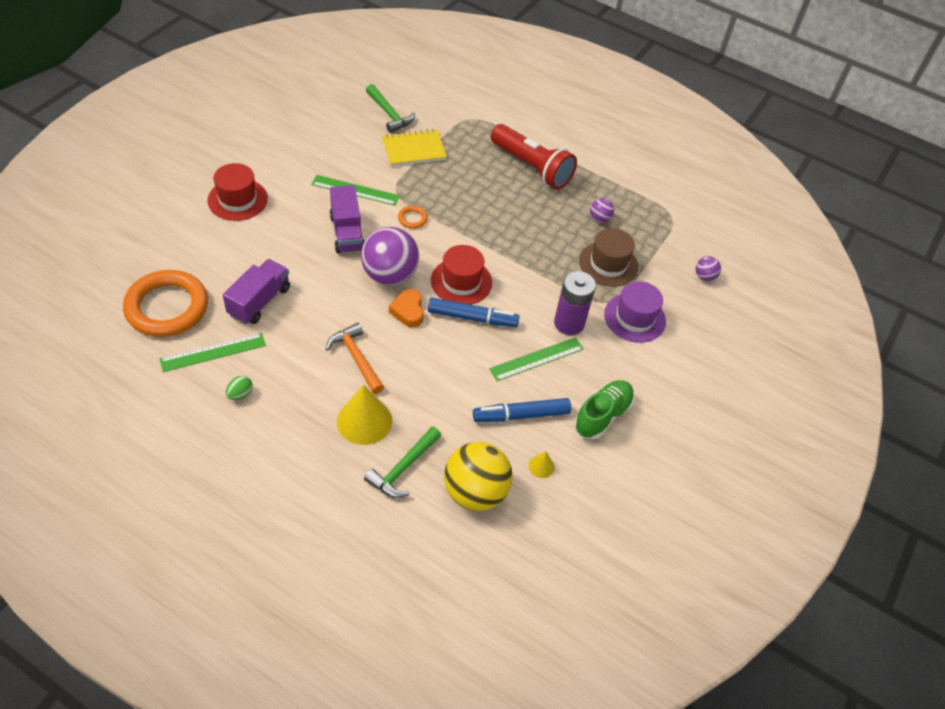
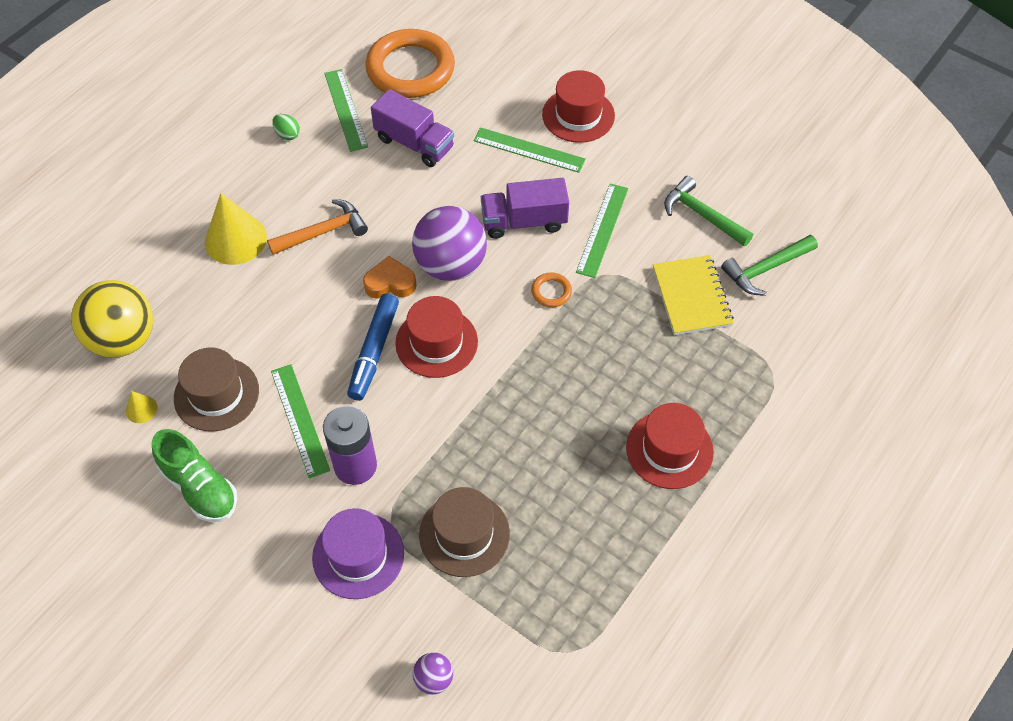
camera: 100 degrees right, 5 degrees up
(273, 229) = (529, 150): none -> green ruler
(403, 468) = (167, 273): green hammer -> green hammer (702, 215)
(521, 415) = (216, 394): blue marker -> brown hat
(532, 167) = (669, 449): red flashlight -> red hat
(599, 218) = (560, 535): purple ball -> none

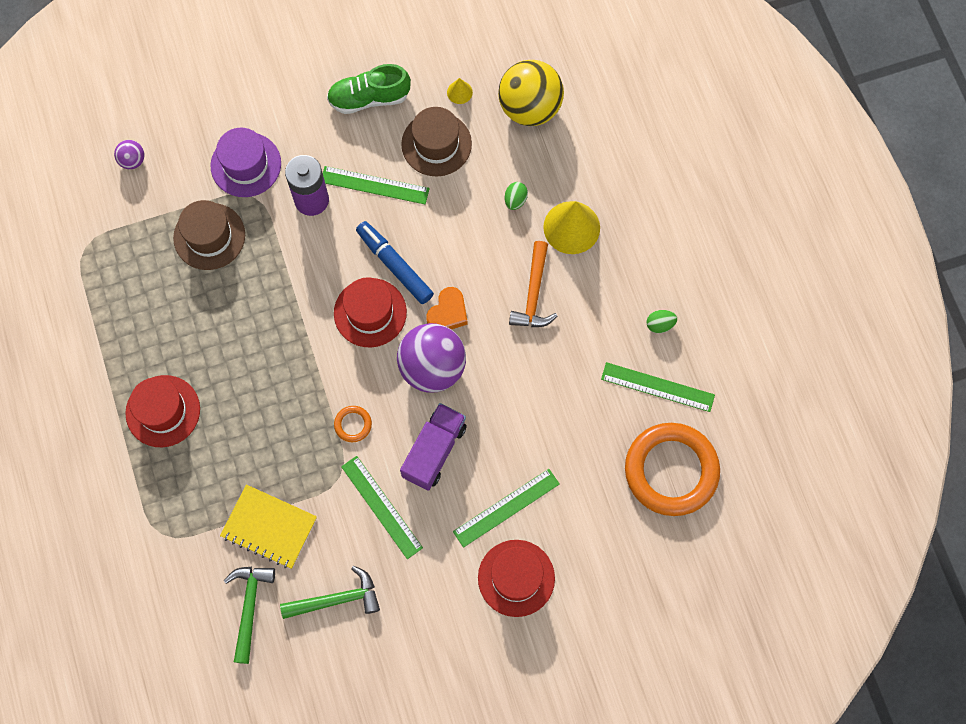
camera: 125 degrees right, 15 degrees up
(236, 296) = (515, 200): none -> green egg
(414, 143) = (579, 419): purple truck -> none

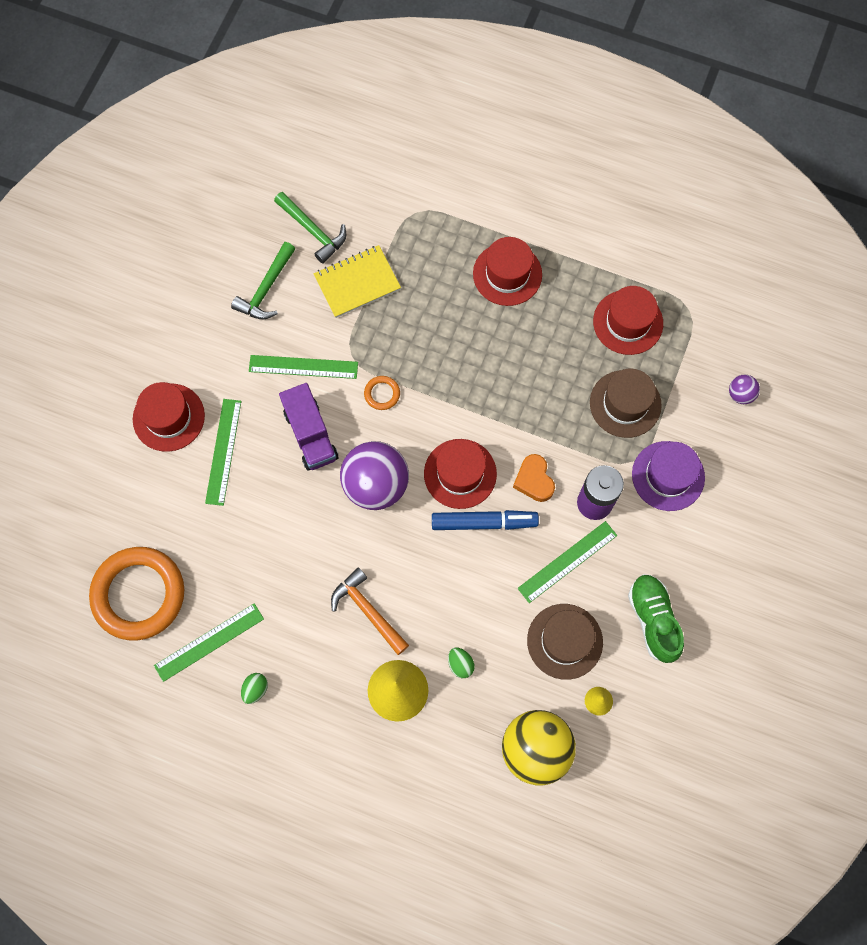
camera: 130 degrees right, 0 degrees up
(133, 285) = (628, 322): none -> red hat
(369, 98) = (653, 620): green shoe -> green shoe turned 45 degrees counterclockwise
(448, 313) = (409, 531): orange heart -> orange heart (534, 480)

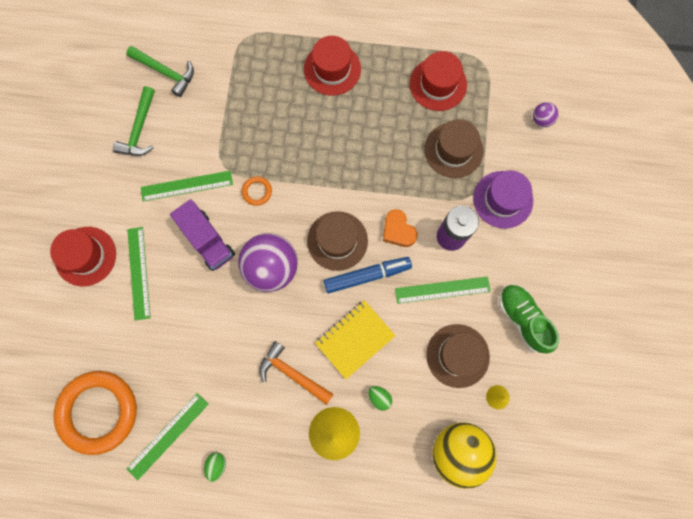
camera: 15 degrees left, 5 degrees up
(357, 283) = (213, 106): yellow notebook -> yellow notebook (355, 339)
(460, 473) = (337, 241): red hat -> brown hat
(567, 561) = (442, 290): green ruler -> green ruler turned 45 degrees clockwise

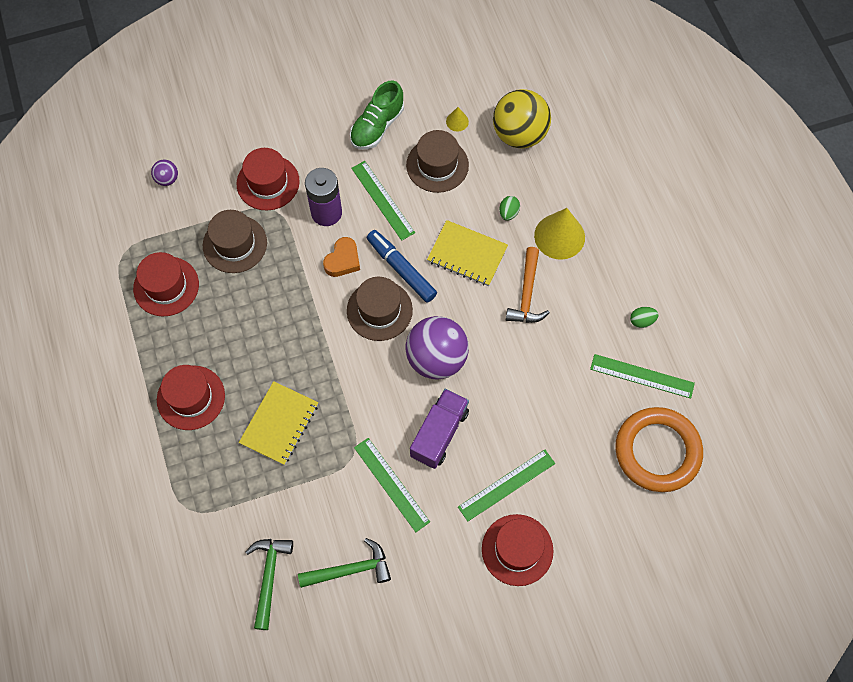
camera: 115 degrees left, 10 degrees down
(257, 191) = (364, 409): orange ring -> none
(278, 124) = (279, 424): none -> yellow notebook
(503, 199) = (268, 182): purple hat -> red hat

